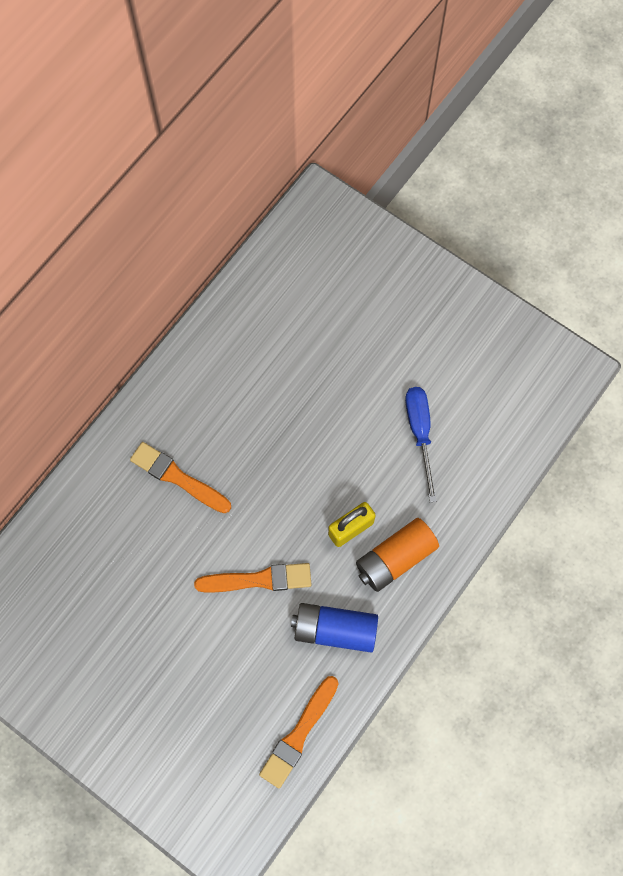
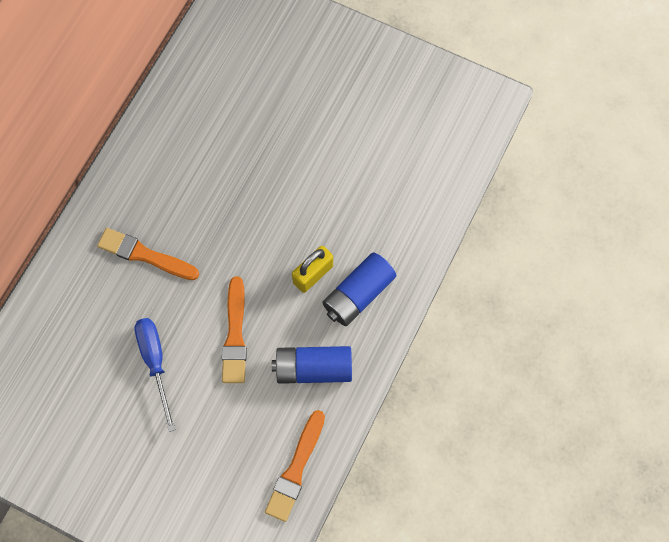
camera: 10 degrees left, 0 degrees up
(258, 579) = (235, 335): orange brush -> orange brush turned 105 degrees clockwise
(395, 558) = (358, 294): orange battery -> blue battery
(420, 433) = (362, 178): blue screwdriver -> blue screwdriver (155, 362)

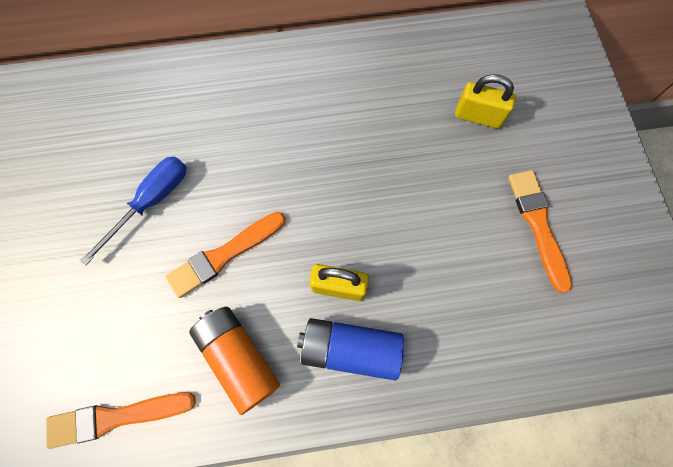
camera: 55 degrees right, 0 degrees up
(145, 255) = (250, 123): orange brush -> orange brush (538, 225)
(262, 98) = (478, 116): none -> yellow padlock
(313, 368) = (238, 358): blue battery -> orange battery

